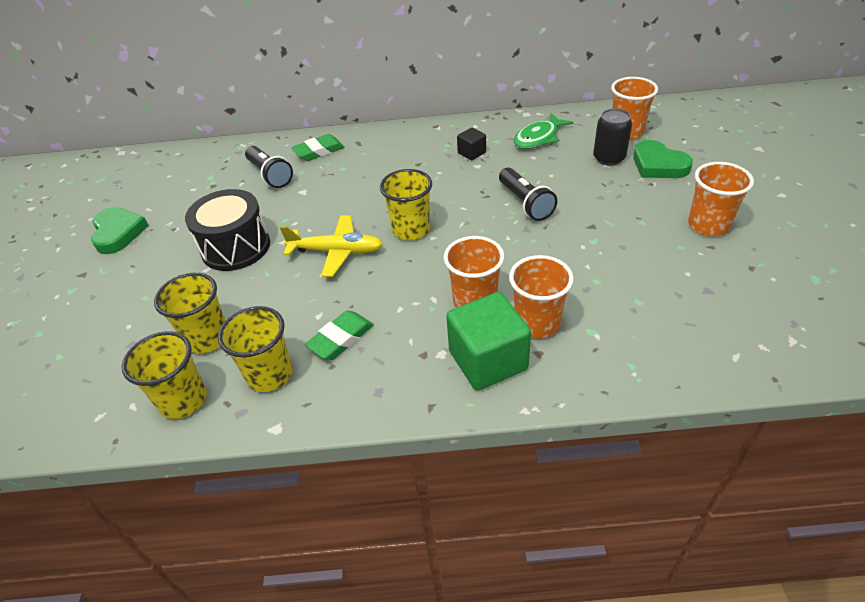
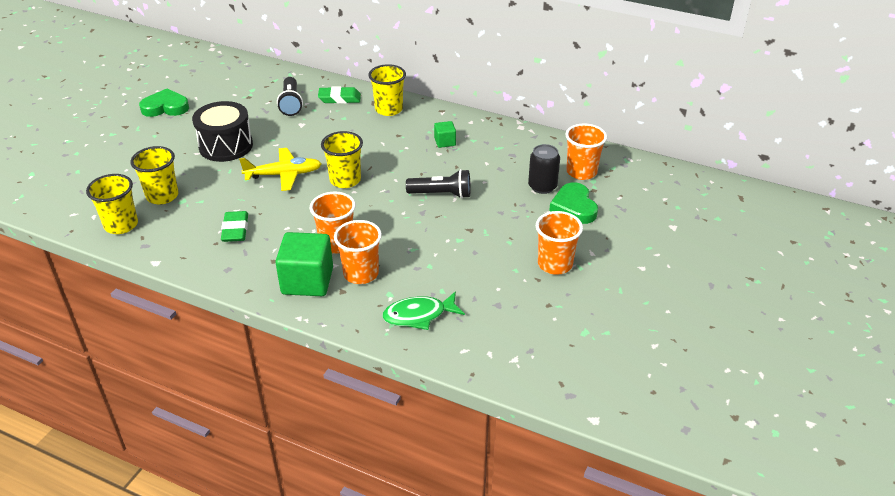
camera: 25 degrees right, 5 degrees down
(118, 233) = (165, 107): green heart -> green heart turned 105 degrees counterclockwise
(270, 374) = (178, 232): yellow cup -> yellow cup (389, 109)
(336, 251) = (283, 175): yellow plane -> yellow plane turned 45 degrees counterclockwise
(341, 339) = (235, 230): green eraser -> green eraser turned 75 degrees counterclockwise
(471, 153) = (445, 142): black cube -> green cube
(525, 203) = (441, 194): black flashlight -> black flashlight turned 90 degrees counterclockwise
(538, 138) = (507, 150): green fish -> green fish (419, 315)

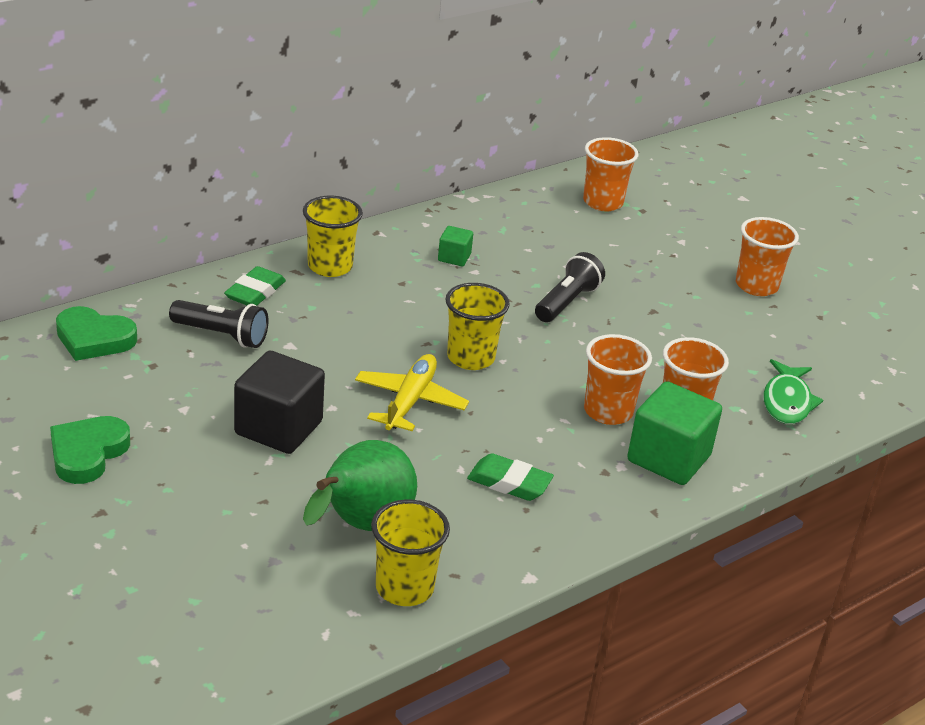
camera: 65 degrees left, 5 degrees down
(162, 196) = (360, 526): yellow cup -> green pear
(226, 146) = (278, 428): black drum -> black cube
(542, 186) = (609, 235): black can -> none
(574, 207) = (664, 233): green heart -> green heart (94, 339)

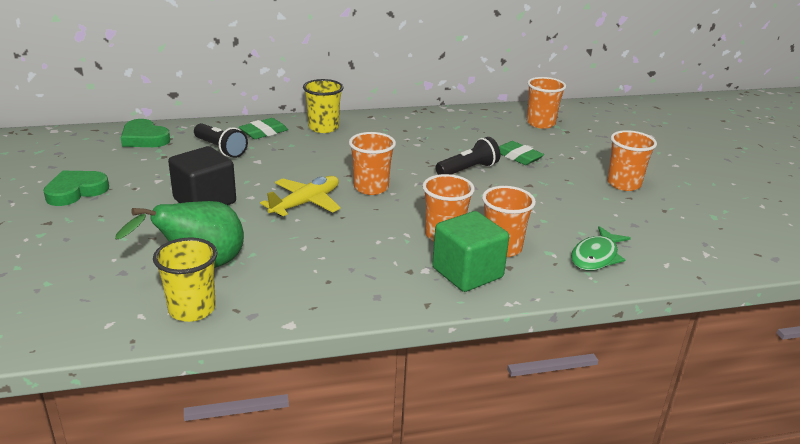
camera: 25 degrees right, 5 degrees down
(454, 257) = (409, 135): green cube -> none
(471, 358) = (371, 188): yellow cup -> orange cup
(509, 483) = (330, 262): green eraser -> green eraser (518, 157)

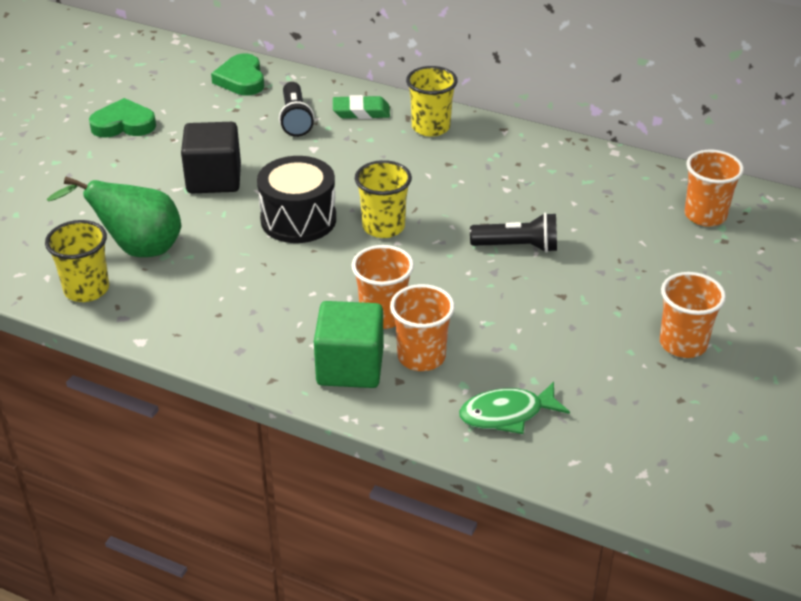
camera: 40 degrees right, 10 degrees up
(305, 203) = (298, 219): yellow plane -> black drum
(371, 188) = (383, 227): orange cup -> yellow cup
(518, 157) = (603, 253): green eraser -> none

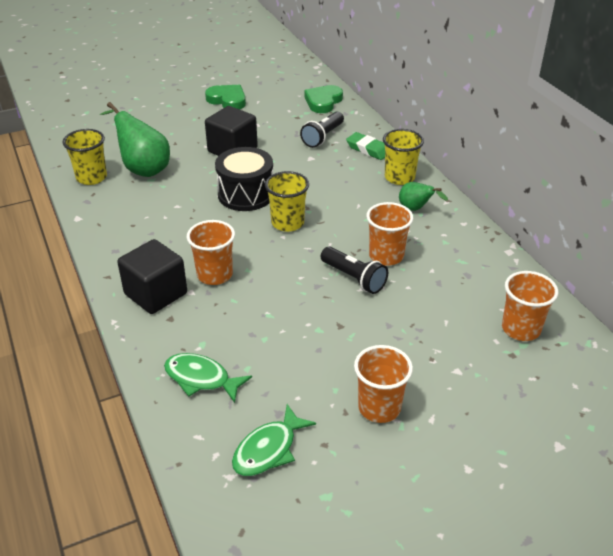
camera: 40 degrees right, 0 degrees up
(350, 367) = (156, 294): green cube -> black cube
(421, 357) = (202, 312): orange cup -> orange cup (386, 256)
(487, 152) = (416, 209): none -> green pear
(644, 433) = (268, 449): none -> green fish

